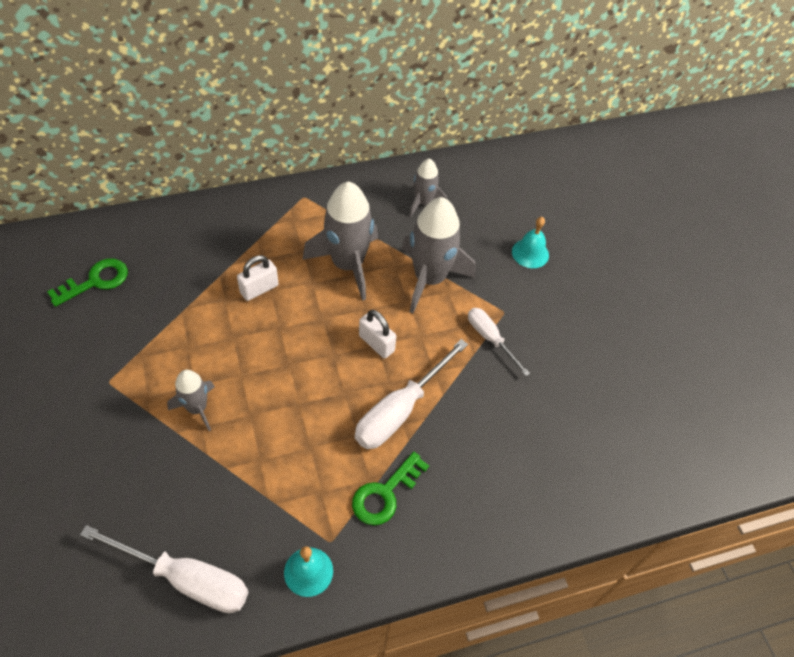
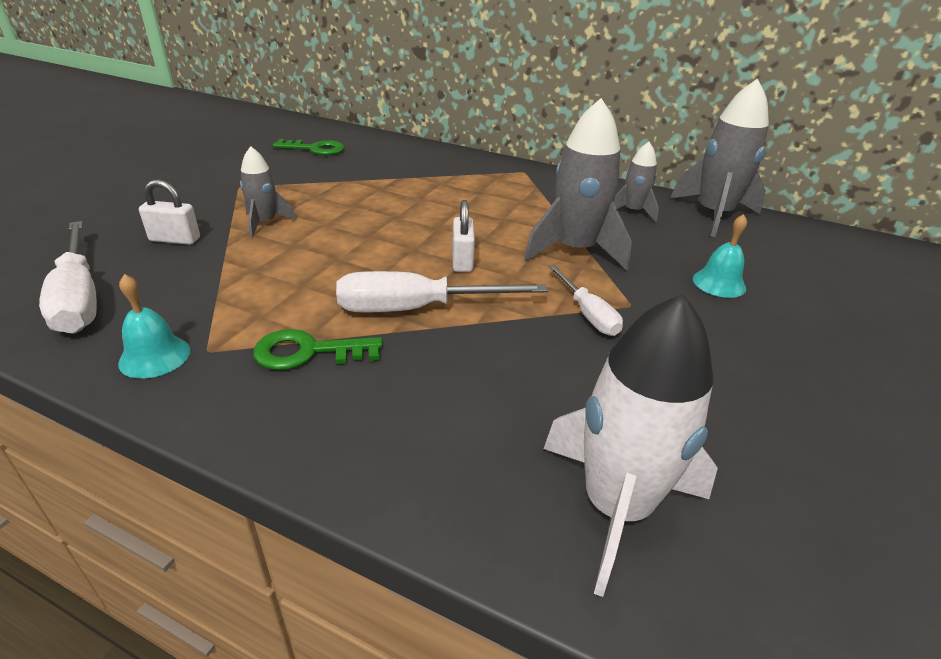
camera: 45 degrees right, 20 degrees down
(259, 289) = (414, 194): white padlock -> white padlock (175, 239)
(348, 264) = (507, 212): grey rocket -> grey rocket (713, 215)
(490, 339) = (587, 314): white screwdriver -> white screwdriver turned 150 degrees clockwise
(608, 462) = (616, 506): none -> white rocket

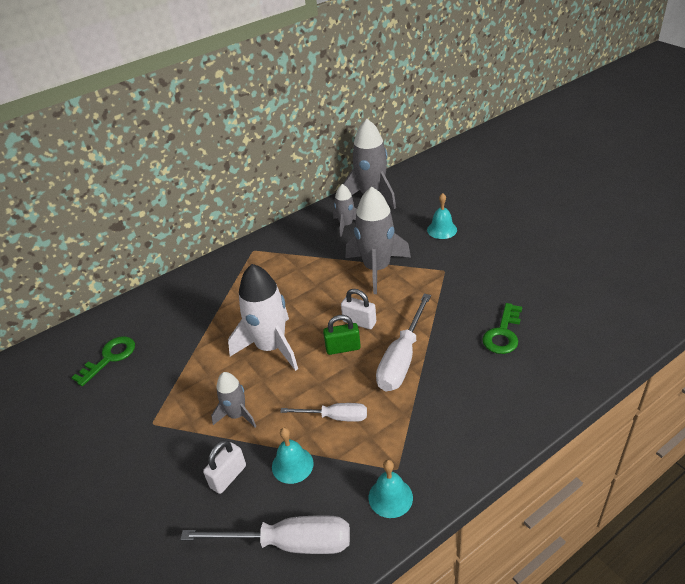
camera: 55 degrees left, 5 degrees up
(199, 272) = (292, 465): none -> turquoise bell
(308, 352) = (422, 418): green key -> green key (503, 333)
(406, 260) = (343, 348): none -> green padlock
(587, 314) = (444, 290): white screwdriver -> white screwdriver (335, 417)
(616, 506) = (579, 336): white rocket -> white rocket (271, 347)

